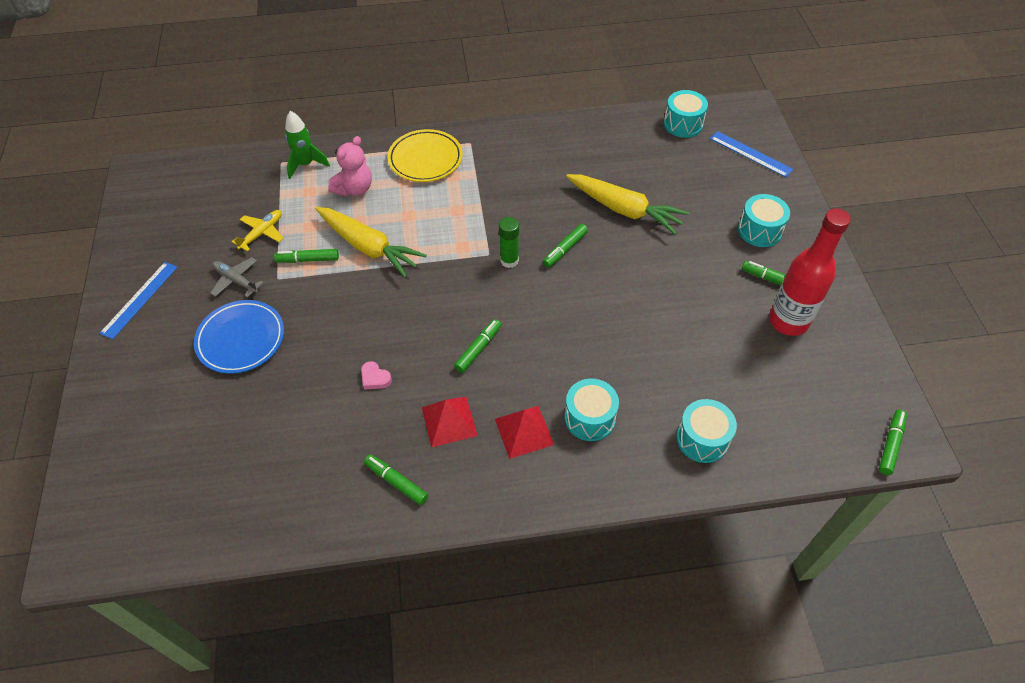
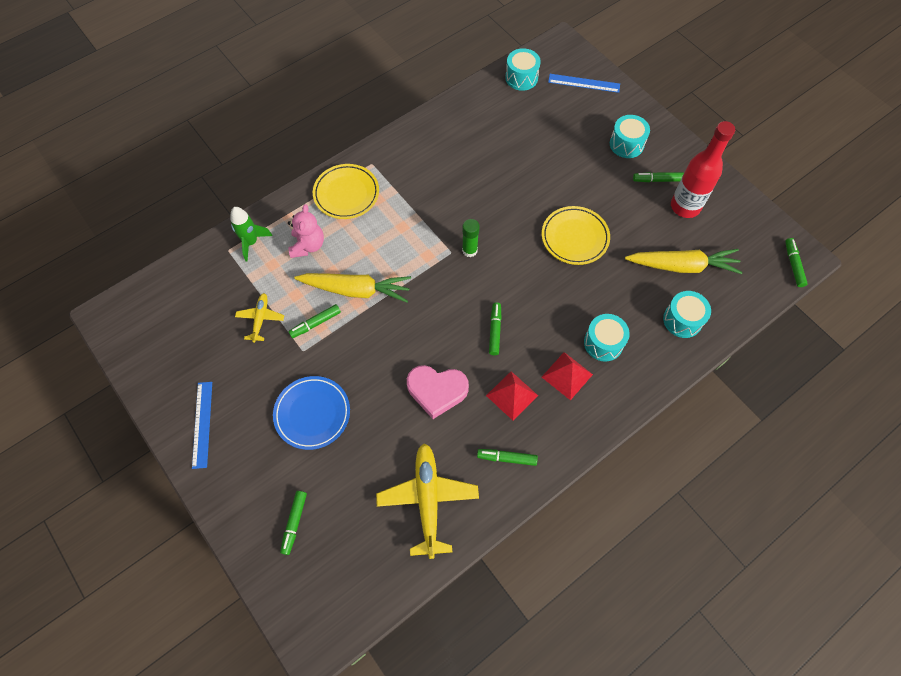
camera: 30 degrees left, 10 degrees up
(236, 281) = (271, 369): grey plane -> none
(284, 480) = (428, 500): none -> yellow plane
(375, 378) = (437, 391): pink heart -> pink heart, size x2.22
(565, 249) = (503, 222): green marker -> green marker (294, 523)
(624, 210) = (525, 170): yellow carrot -> yellow carrot (683, 266)
(633, 297) = (574, 237): none -> yellow plate

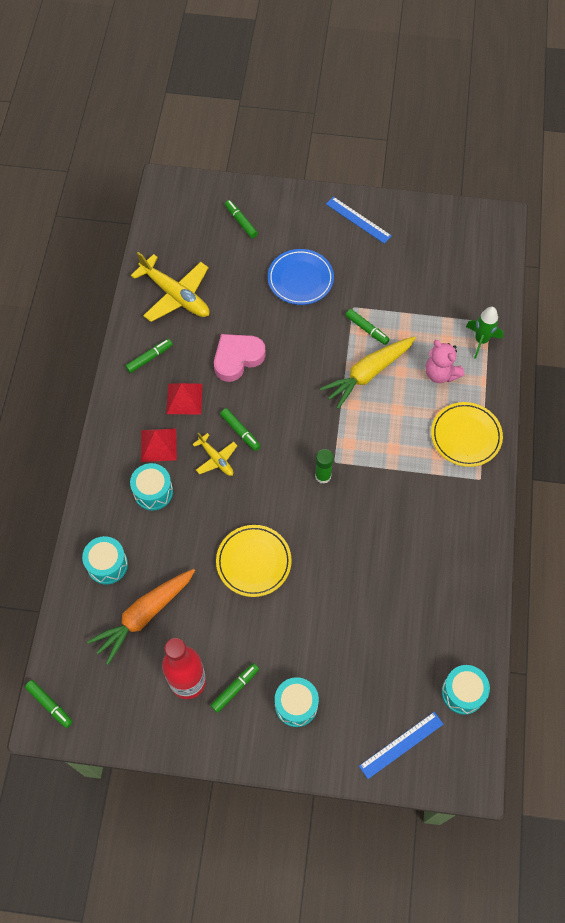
camera: 135 degrees right, 0 degrees up
(260, 319) = (405, 301): yellow plane -> yellow plane (216, 459)
(315, 323) = (367, 329): green marker -> green marker turned 120 degrees clockwise
(683, 266) = (144, 616): yellow carrot -> orange carrot

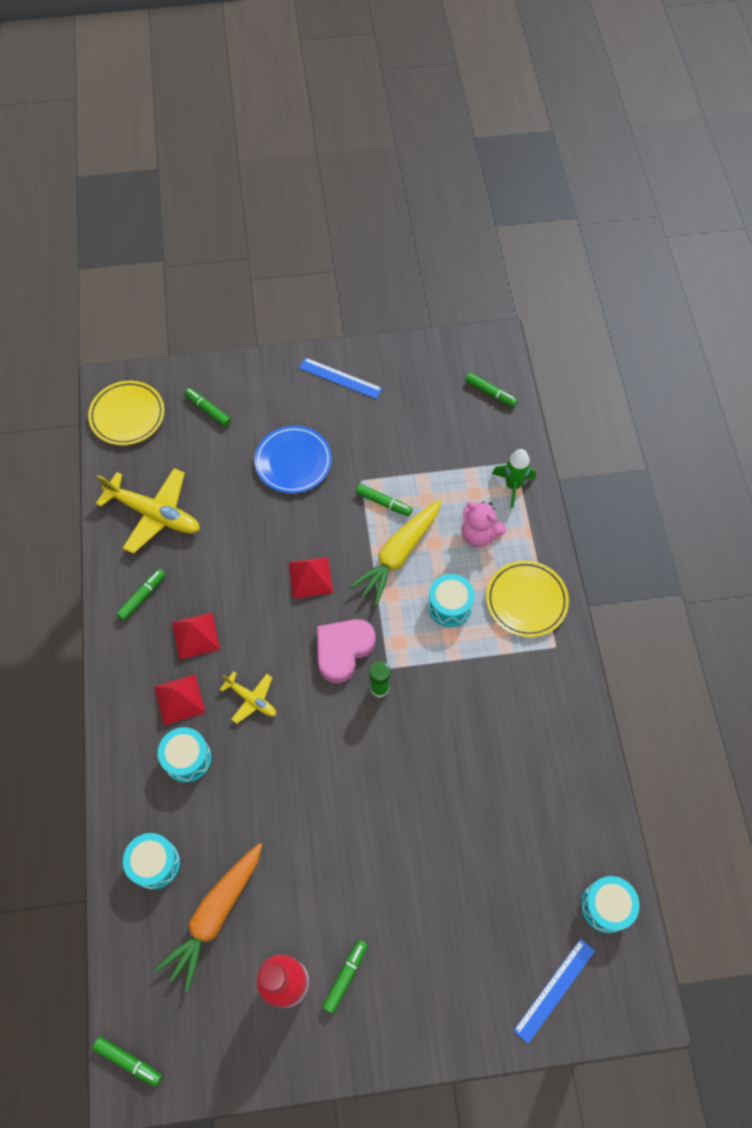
camera: 15 degrees left, 0 degrees up
(237, 358) = (245, 572): pink heart -> pink heart (343, 650)
(240, 432) = (271, 659): green marker -> green marker (490, 393)
(253, 562) = (327, 813): yellow plate -> yellow plate (127, 415)
(290, 375) = (310, 577): none -> red pyramid
(296, 705) = (422, 976): turquoise drum -> turquoise drum (449, 606)

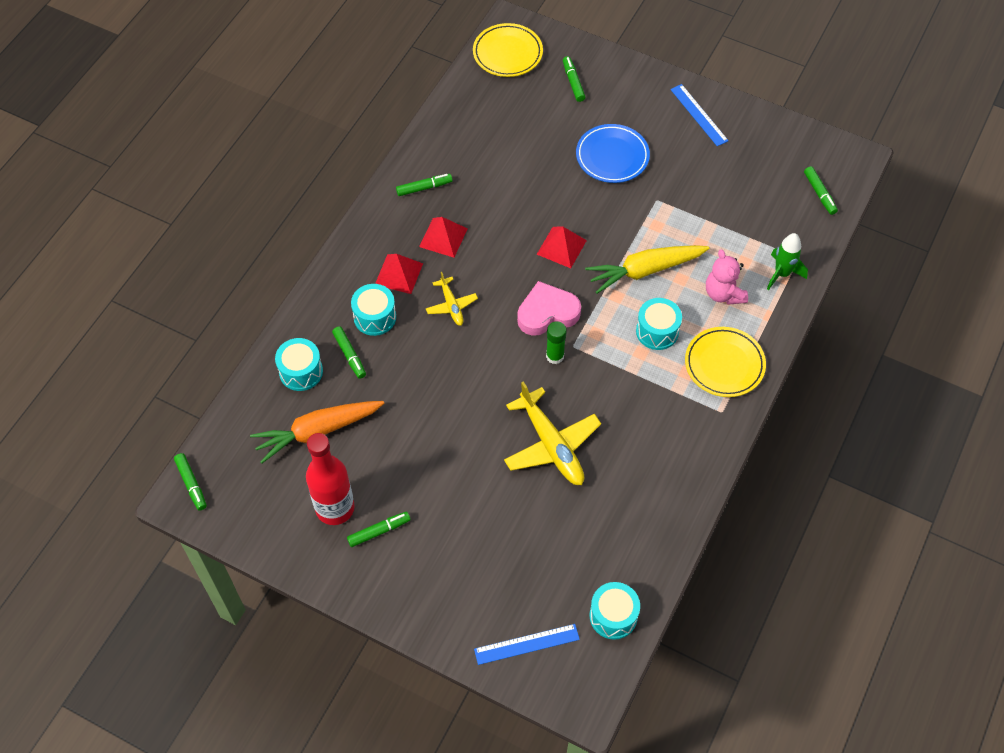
camera: 35 degrees right, 5 degrees down
(154, 514) = (475, 134): yellow plane -> yellow plane (551, 444)
(383, 503) = (662, 226): green marker -> green marker (349, 355)

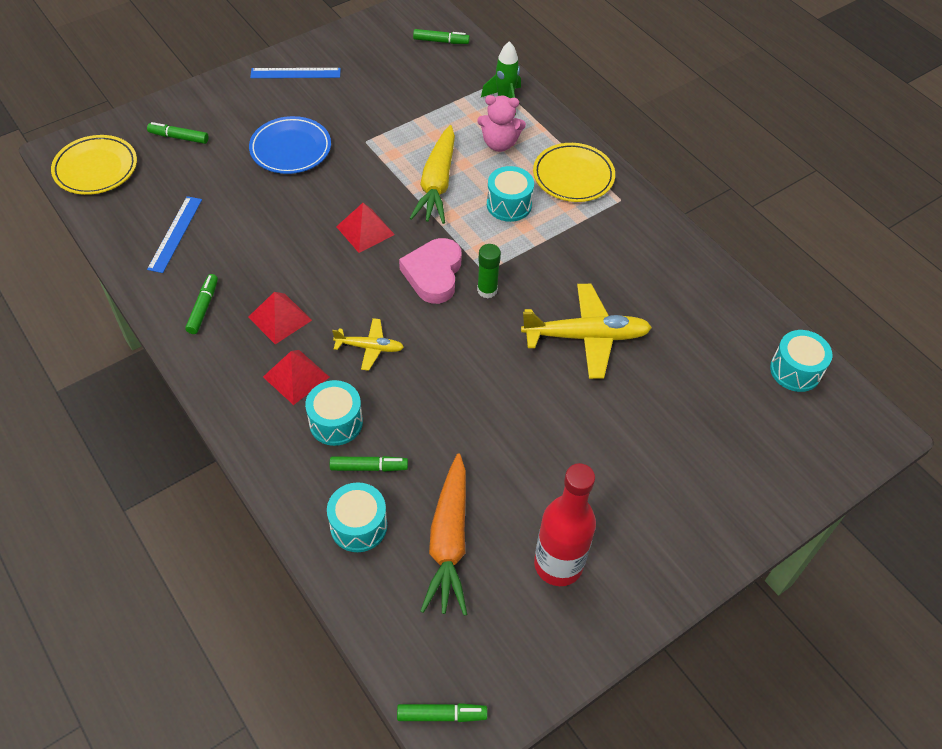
camera: 65 degrees left, 5 degrees down
(379, 531) = (609, 532): green marker -> none
(526, 644) = (798, 453): blue ruler -> blue ruler (175, 234)

